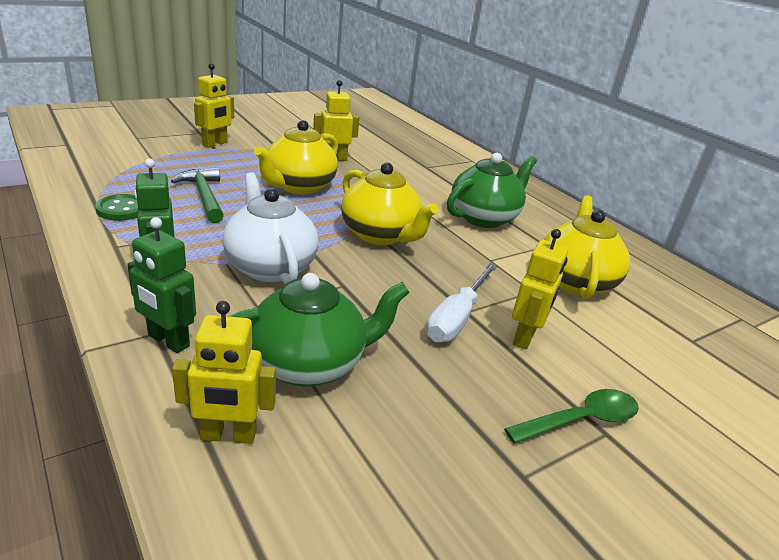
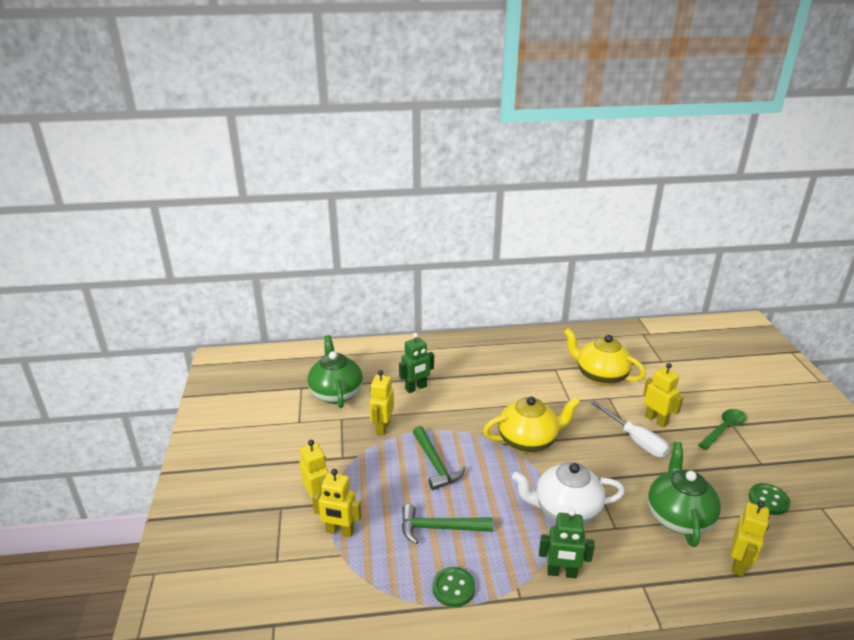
camera: 60 degrees left, 0 degrees up
(168, 341) = (652, 579): green robot -> green robot (416, 388)
(180, 155) = (340, 531): none -> yellow robot
(299, 187) = (435, 464): yellow teapot -> green hammer
(419, 483) = (768, 500): none -> green button
(484, 218) = (511, 381): green teapot -> green teapot (336, 393)
(581, 420) = (724, 429): green spoon -> green spoon turned 45 degrees clockwise

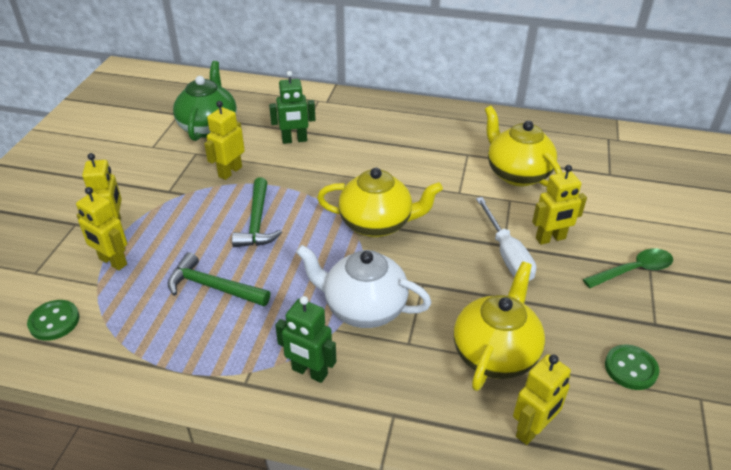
camera: 20 degrees right, 10 degrees up
(453, 588) = (182, 351): green button -> green button (54, 321)
(656, 420) = (550, 239): yellow robot -> yellow robot turned 90 degrees clockwise
(678, 517) = (495, 353): green teapot -> yellow teapot

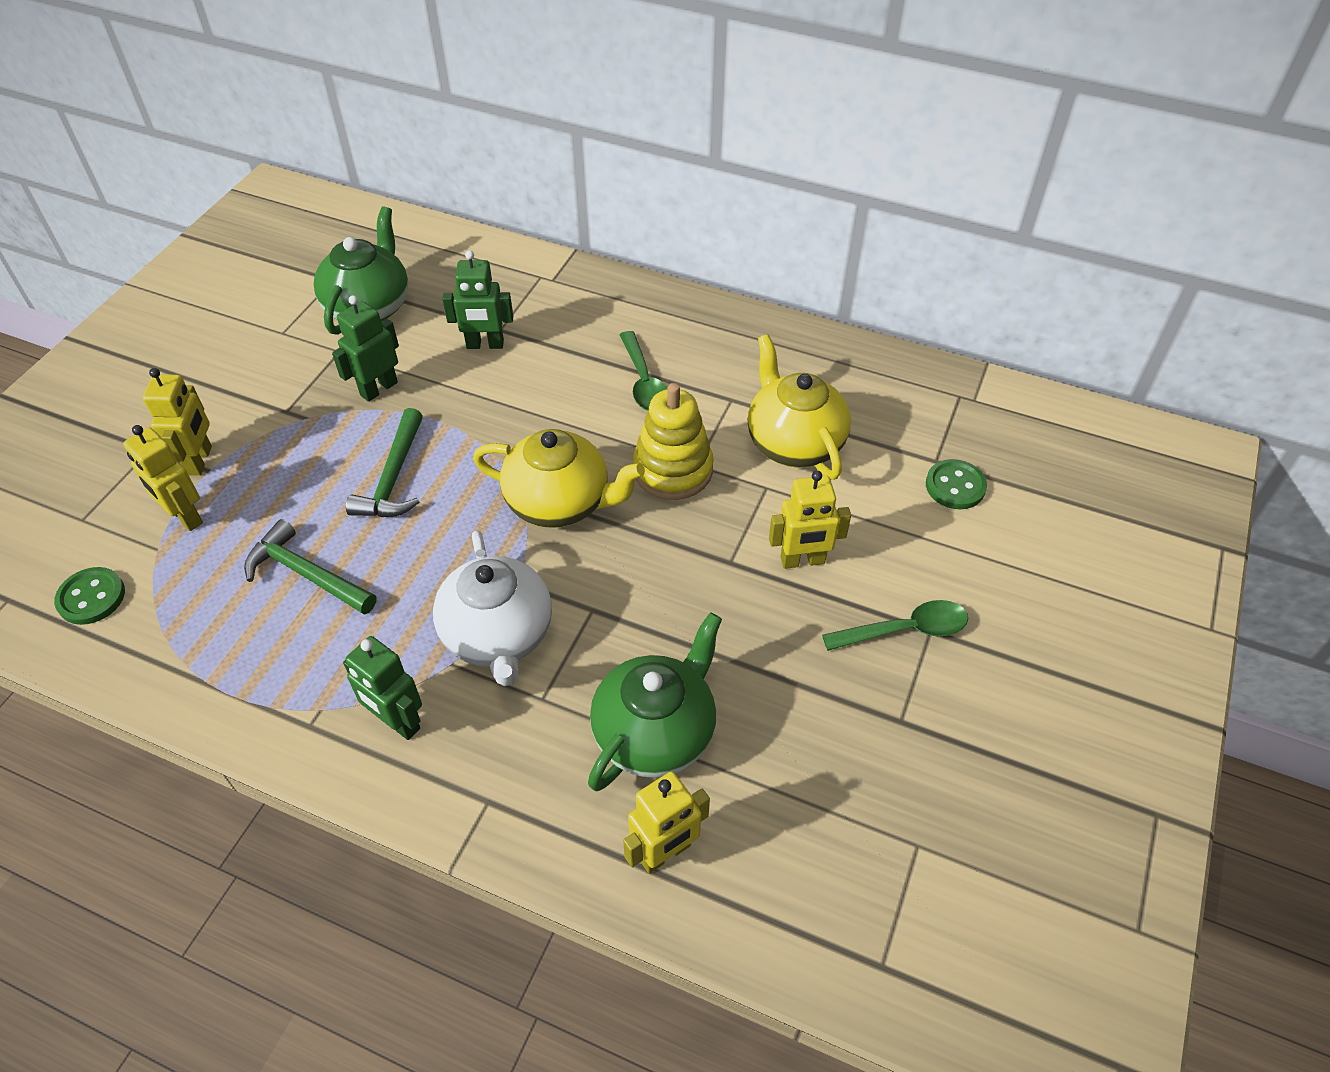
camera: 10 degrees right, 10 degrees up
(230, 172) = (378, 389): yellow robot -> green robot
(363, 308) = (498, 636): white teapot -> white teapot turned 135 degrees counterclockwise
(407, 150) = (644, 382): none -> green spoon
(445, 197) = (673, 470): none -> yellow stacking toy
(495, 353) = (656, 732): yellow teapot -> green teapot
(507, 254) = (729, 578): white screwdriver -> none
(630, 368) = (837, 784): green button -> green button (955, 486)

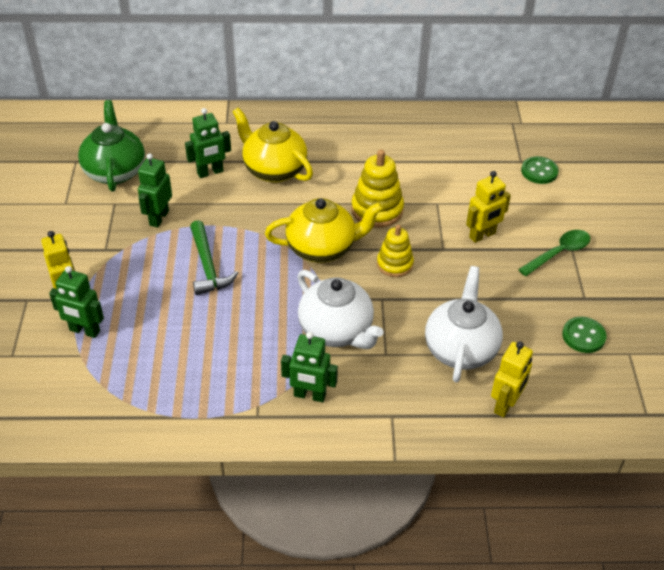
camera: 25 degrees left, 5 degrees down
(91, 597) = (57, 397): green button -> green button (583, 336)
(185, 516) = (84, 331): yellow robot -> green robot
(307, 574) = (193, 337): green hammer -> none
(644, 382) = (326, 166): green spoon -> none
(645, 562) = (394, 264): none -> yellow stacking toy
(656, 732) = (460, 348): green teapot -> white teapot
(793, 443) = (437, 174): yellow teapot -> yellow teapot (273, 170)

